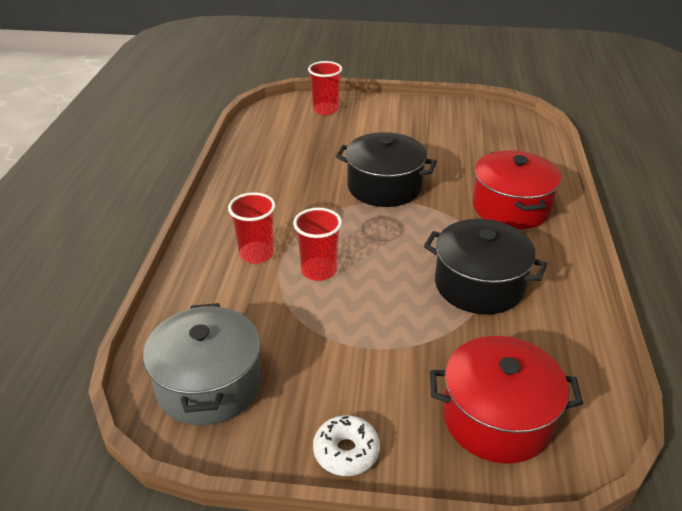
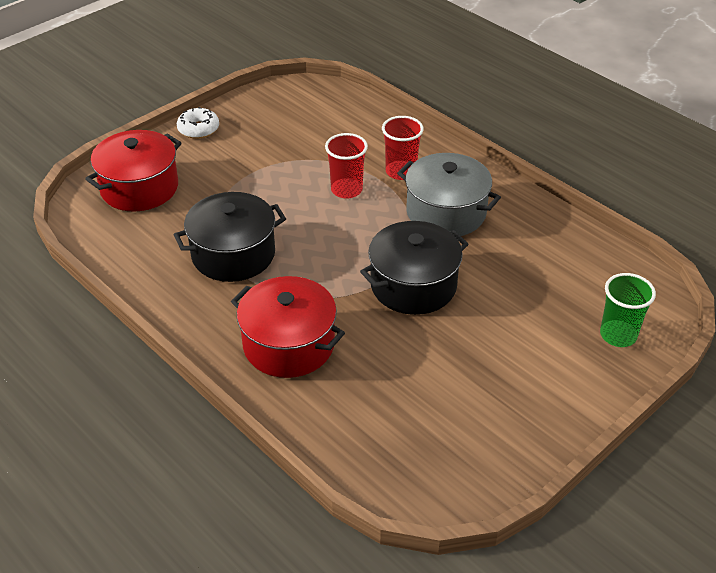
camera: 130 degrees right, 5 degrees up
(209, 384) = (303, 107): grey pot -> grey pot (446, 212)
(325, 110) = (618, 335): red cup -> green cup

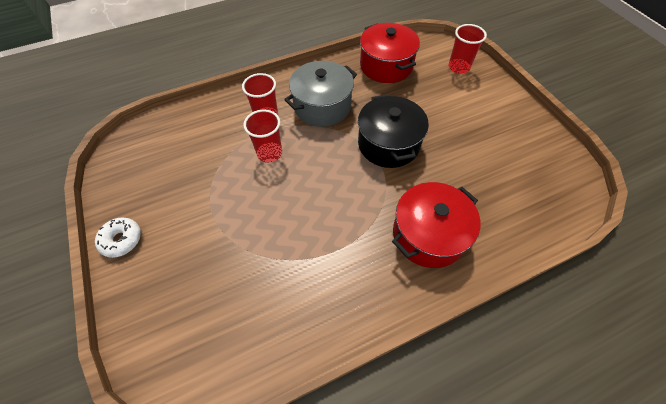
camera: 70 degrees left, 15 degrees up
(139, 188) = (179, 313): red pot -> red pot (386, 66)
(233, 254) = (311, 250): black pot -> none
(618, 335) = (458, 67): green cup -> red cup

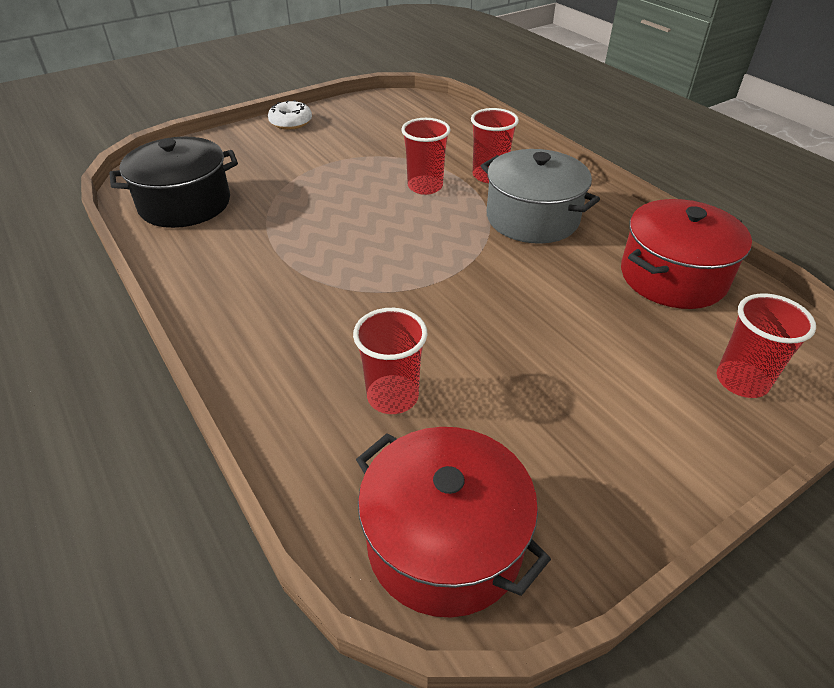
camera: 80 degrees right, 15 degrees down
(388, 144) = (477, 289): black pot -> black pot (185, 204)
(428, 235) = (304, 339): red pot -> red pot (444, 542)
(474, 193) = (392, 396): none -> red cup

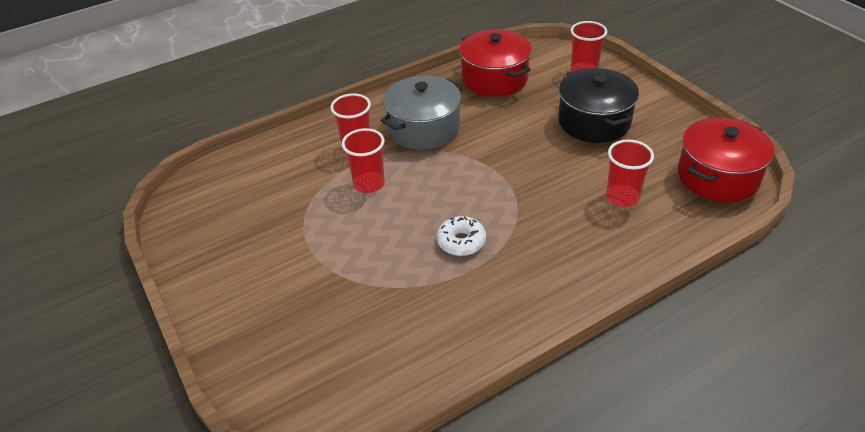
camera: 85 degrees left, 0 degrees up
(185, 204) = (378, 358): black pot -> black pot (594, 121)
(291, 122) = (206, 291): white donut -> white donut (461, 242)

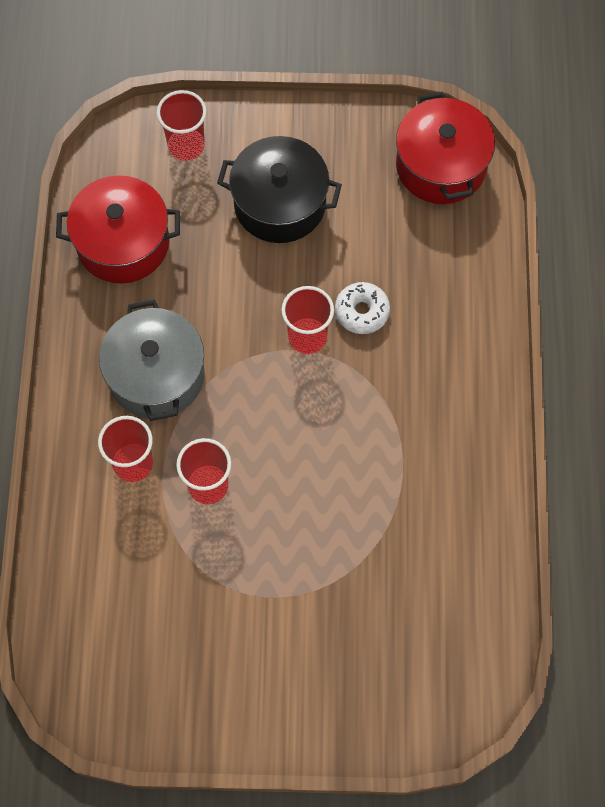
camera: 60 degrees left, 25 degrees up
(461, 242) = (360, 448): white donut -> white donut (362, 312)
(622, 197) = (406, 266): red cup -> red cup (307, 337)

